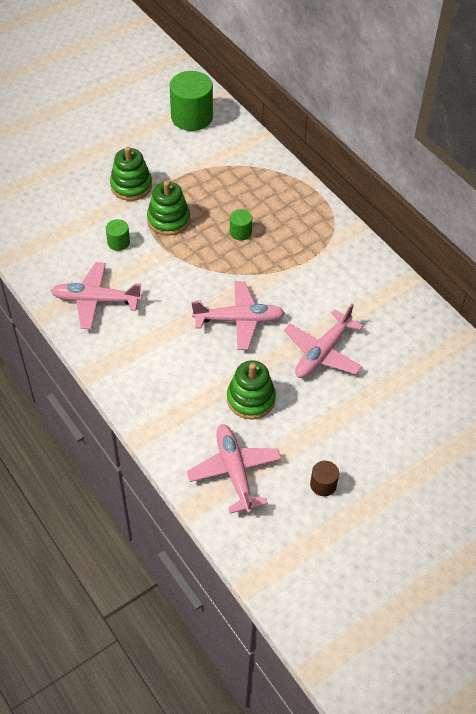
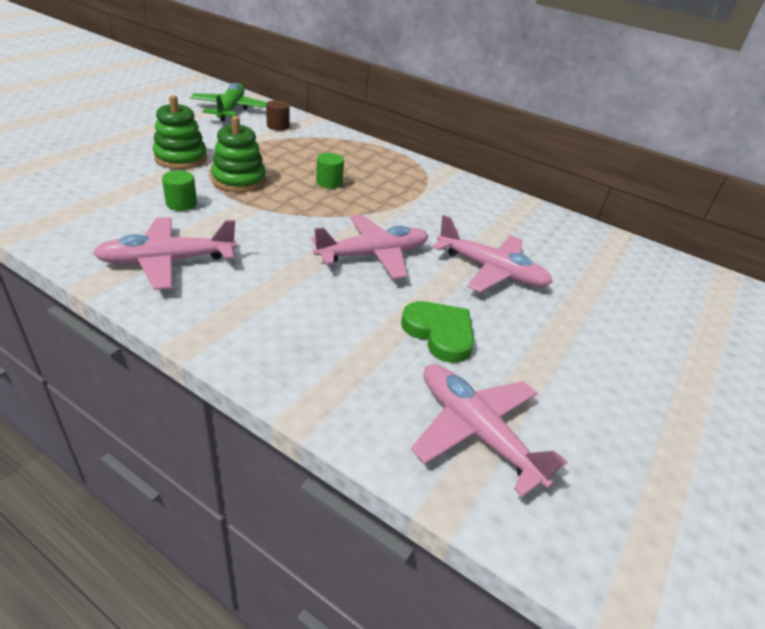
camera: 25 degrees left, 15 degrees down
(192, 117) = (231, 109): green cylinder -> green plane
(251, 399) = (439, 333): green stacking toy -> green heart
(322, 352) = (491, 271): pink plane -> pink plane turned 75 degrees counterclockwise
(323, 484) = (607, 417): brown cylinder -> brown cylinder (278, 126)

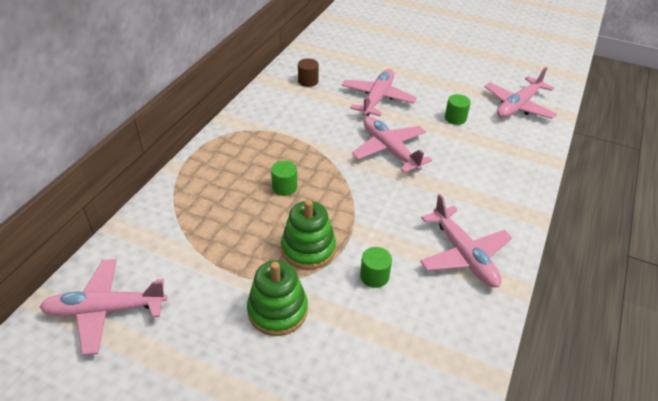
camera: 95 degrees left, 5 degrees up
(231, 109) = (105, 310): green plane -> pink plane
(278, 126) = (153, 250): brown cylinder -> brown cylinder (308, 81)
(439, 333) = (455, 118): green heart -> green cylinder

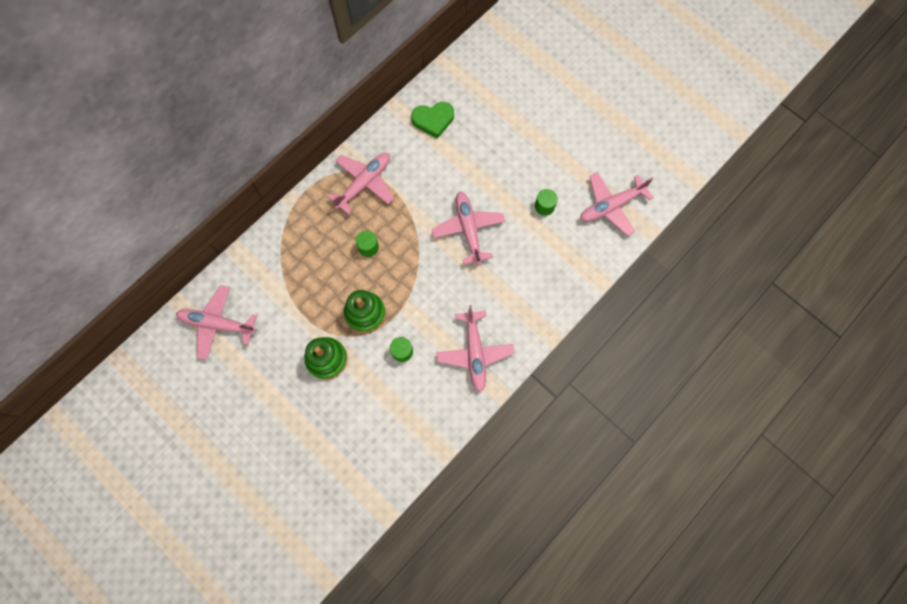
camera: 20 degrees right, 30 degrees up
(308, 81) = (433, 120): brown cylinder -> green heart
(377, 99) = (486, 161): pink plane -> pink plane (364, 183)

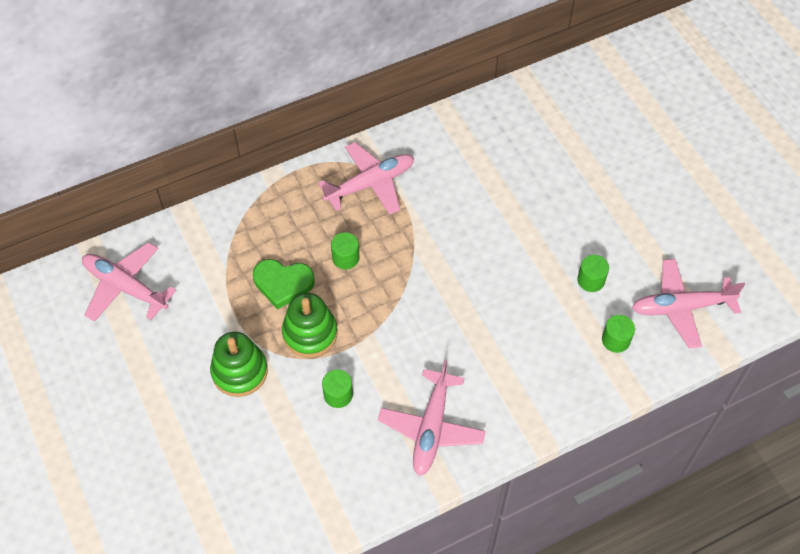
camera: 20 degrees right, 15 degrees down
(433, 120) = (485, 138): green heart -> green heart (283, 284)
(468, 229) = (481, 277): pink plane -> none
(575, 245) = (615, 340): none -> green cylinder

